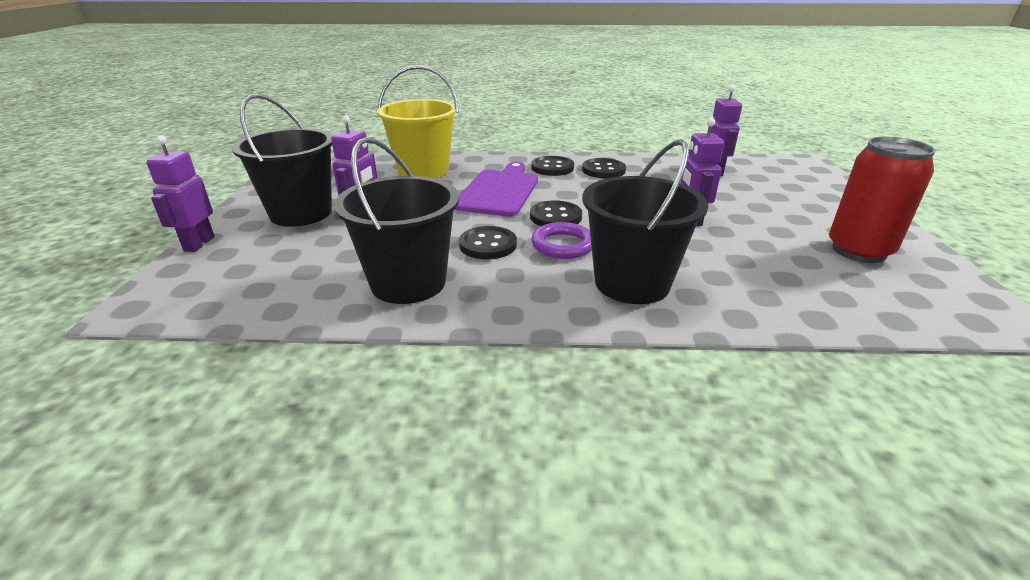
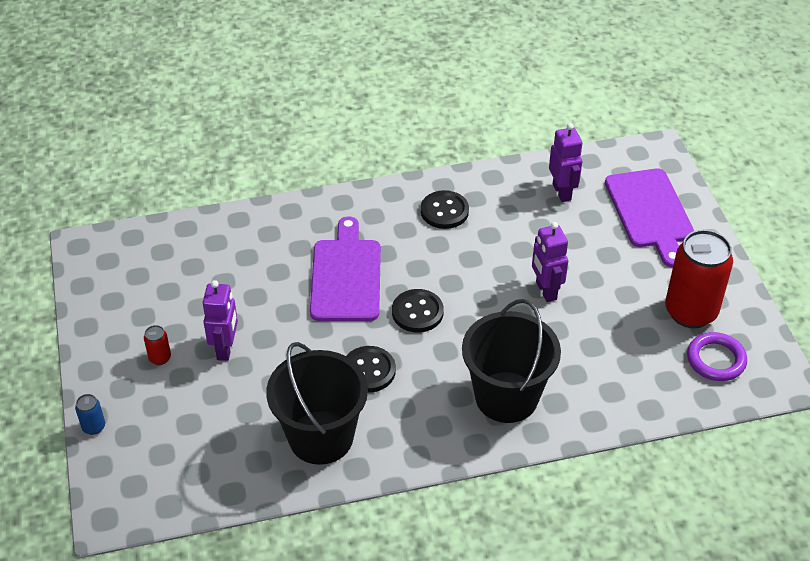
camera: 15 degrees left, 15 degrees up
(199, 244) = (94, 427): purple robot -> blue can
(301, 213) = (160, 358): black bucket -> red can
(423, 171) = (246, 250): yellow bucket -> none
(552, 168) = (387, 216): black button -> none
(563, 245) = (436, 357): purple ring -> purple ring (716, 360)
(802, 189) = (650, 212): none -> purple cutting board

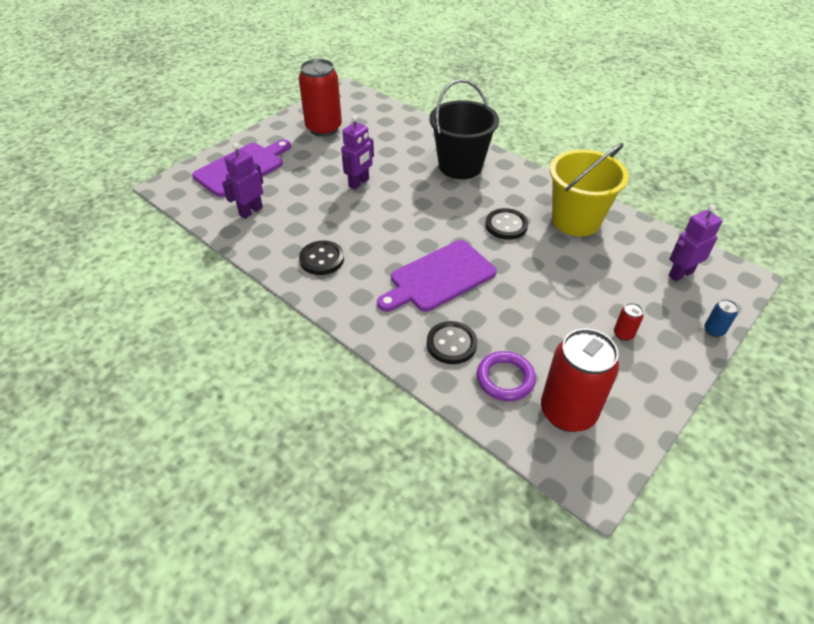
camera: 125 degrees left, 0 degrees up
(140, 270) = (567, 412): none -> red can
(225, 349) = (572, 303): purple robot -> purple robot (680, 274)
(321, 437) = (576, 220): black bucket -> yellow bucket
(417, 312) = (435, 227): black button -> black button (451, 344)
(716, 360) = (353, 111): purple ring -> purple ring (505, 378)

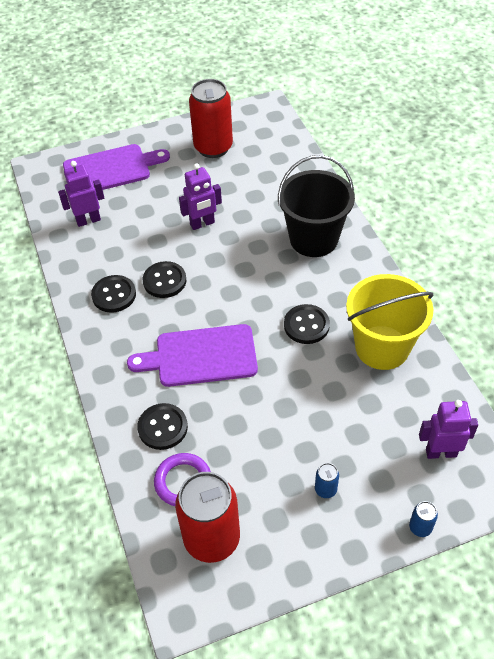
camera: 30 degrees right, 5 degrees up
(360, 233) = (164, 281): none -> black button
(623, 334) = (325, 489): red can -> blue can

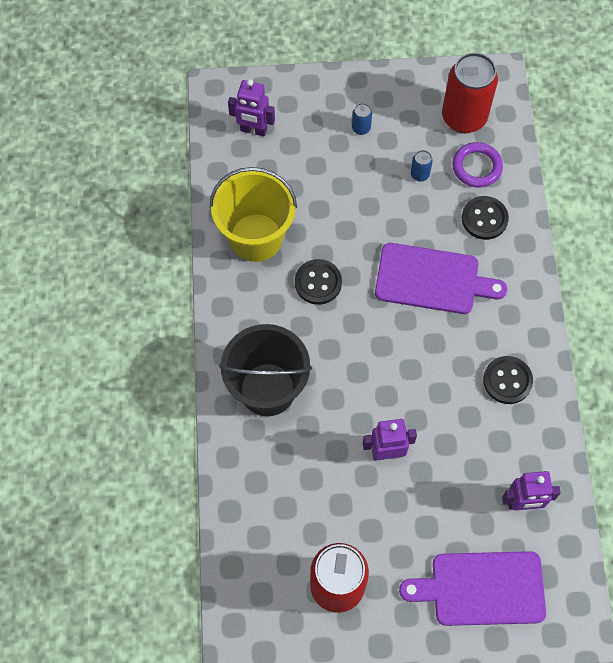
camera: 165 degrees left, 15 degrees up
(164, 281) = (449, 382): black button -> none
(420, 527) = (299, 81): blue can -> blue can (419, 174)

